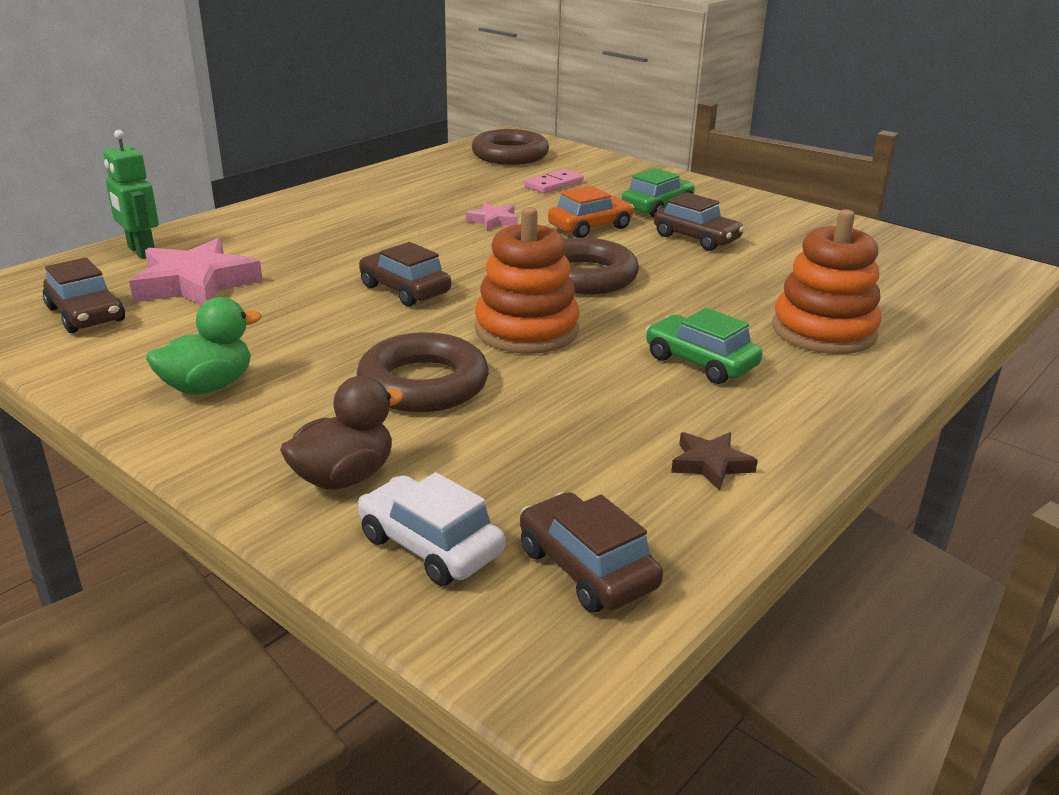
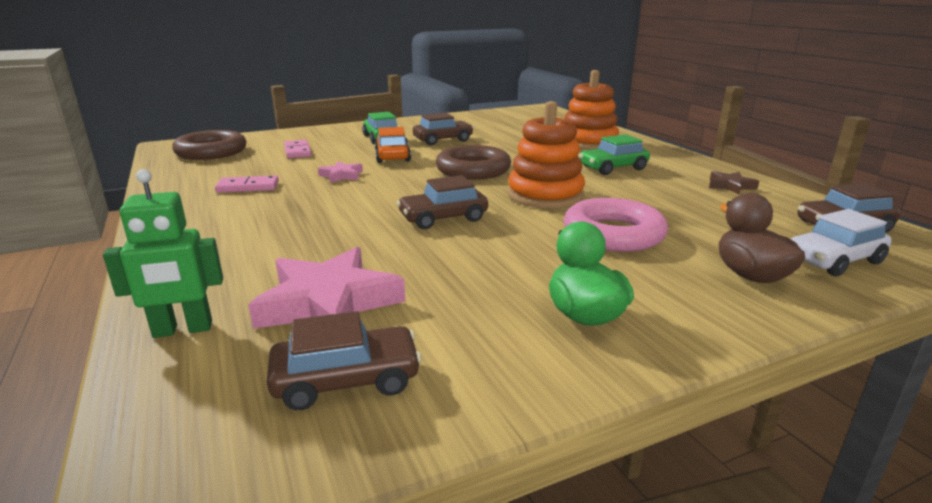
camera: 65 degrees left, 5 degrees down
(422, 195) = (248, 187): none -> pink domino
(423, 384) = (613, 234): brown ring -> pink ring

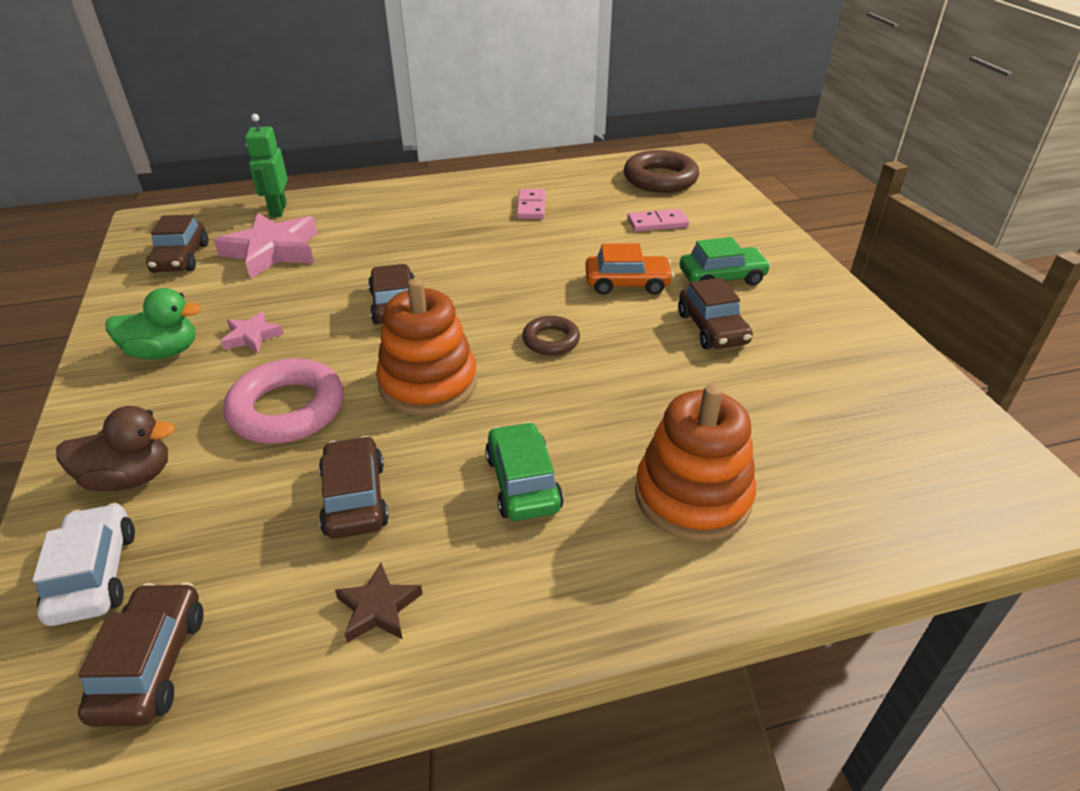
camera: 100 degrees right, 15 degrees up
(341, 175) = (553, 251): pink star -> pink star (252, 336)
(473, 170) = (551, 340): brown ring -> brown ring, size x0.56
(670, 200) = (355, 498): none -> brown car

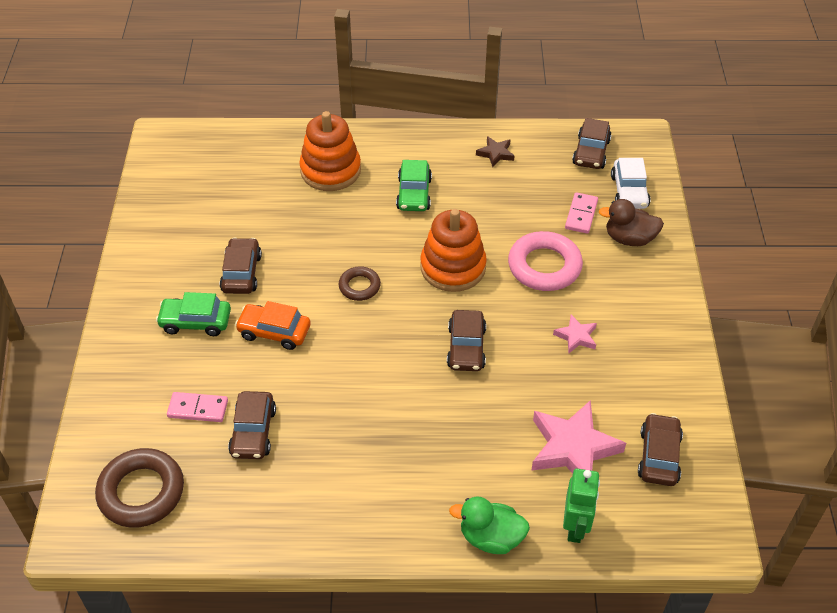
camera: 165 degrees left, 10 degrees up
(164, 352) = (639, 334): green duck -> green duck (491, 537)
(355, 498) = (504, 203): brown car -> brown car (253, 432)
(531, 206) = (306, 468): pink domino -> pink domino (581, 215)

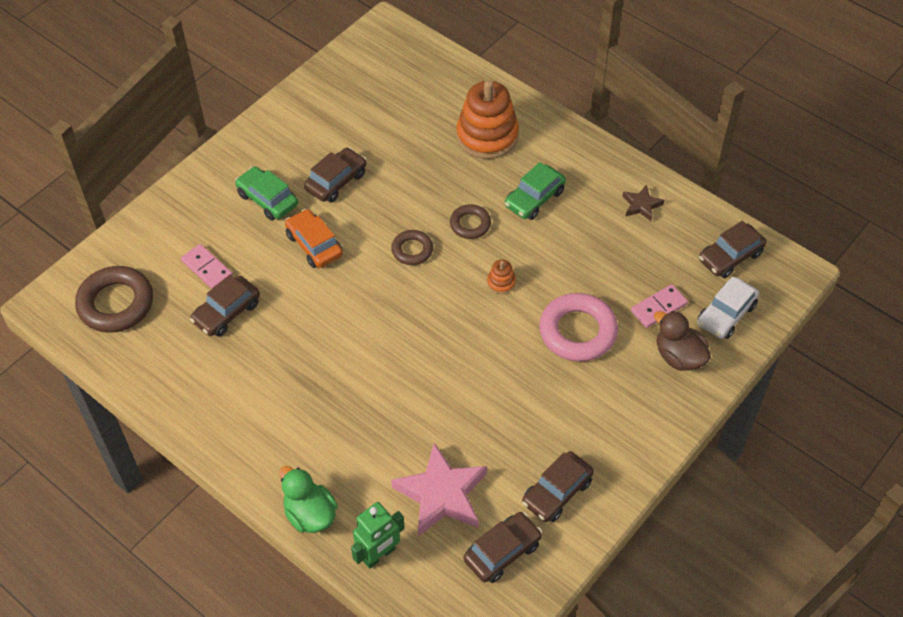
camera: 40 degrees right, 5 degrees up
(385, 240) = (470, 224): none -> brown ring
(453, 267) = (501, 282): orange stacking toy -> orange stacking toy, size x0.43
(466, 347) = (443, 356): brown car -> brown car (557, 492)
(576, 336) = (540, 408): pink star -> none

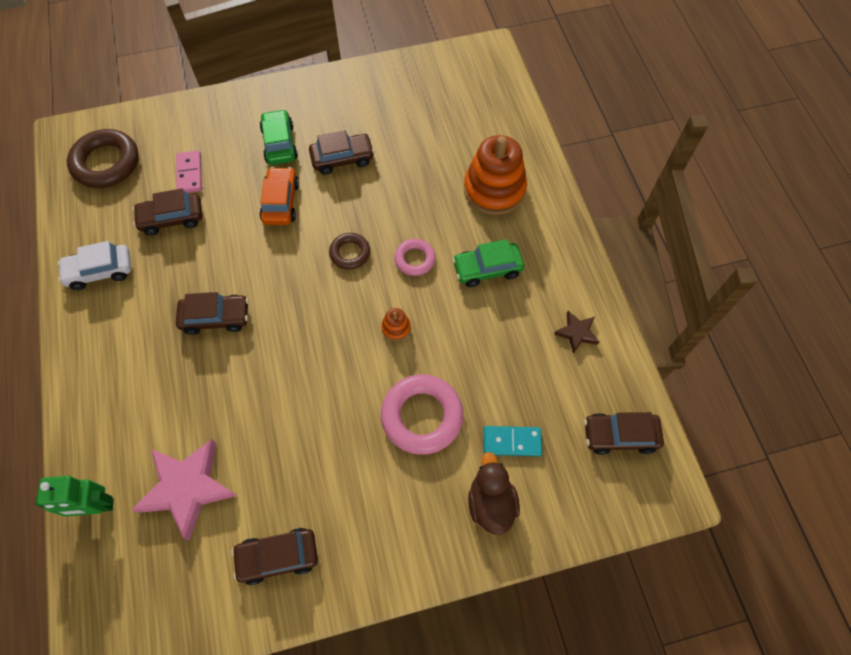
camera: 35 degrees right, 10 degrees up
(310, 514) = (80, 431): green duck -> none
(470, 224) = (415, 259): brown ring -> pink ring
(502, 552) = (188, 579): brown car -> brown car (216, 318)
(659, 308) = (512, 442): pink domino -> turquoise domino
(726, 314) = (569, 491): white car -> white car (100, 271)

